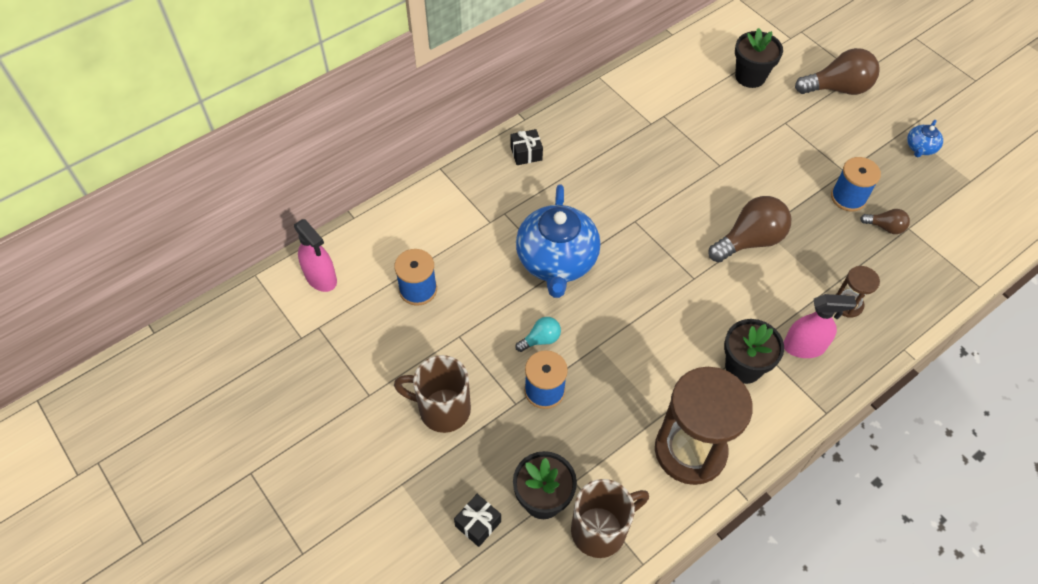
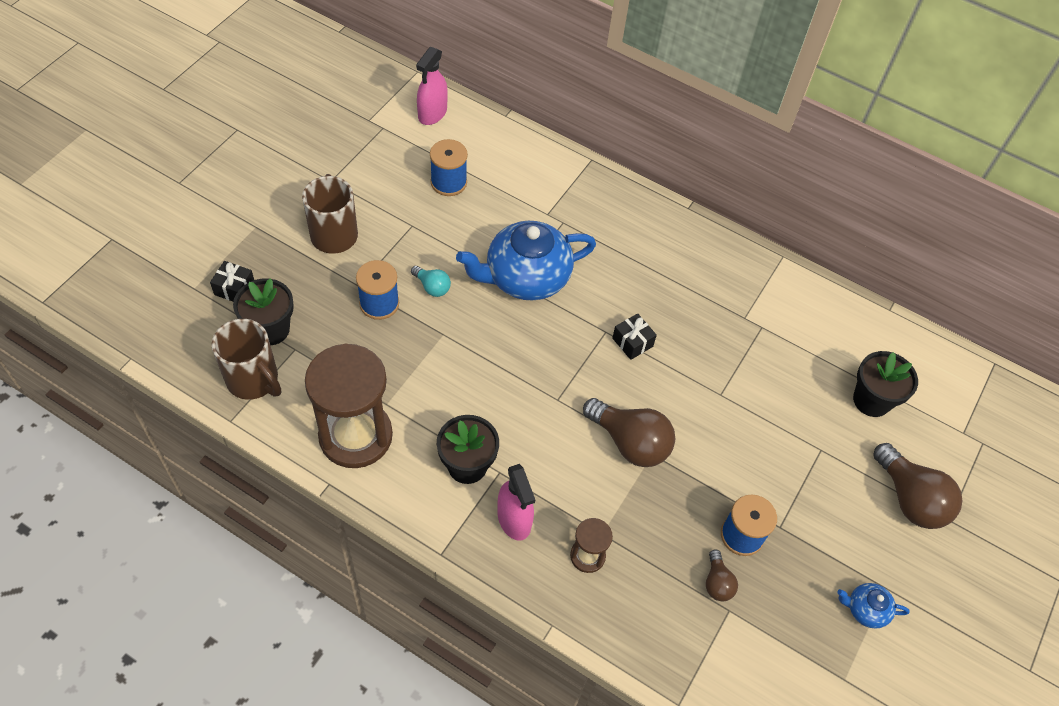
camera: 65 degrees right, 0 degrees up
(526, 153) = (644, 220): black gift -> black gift (632, 342)

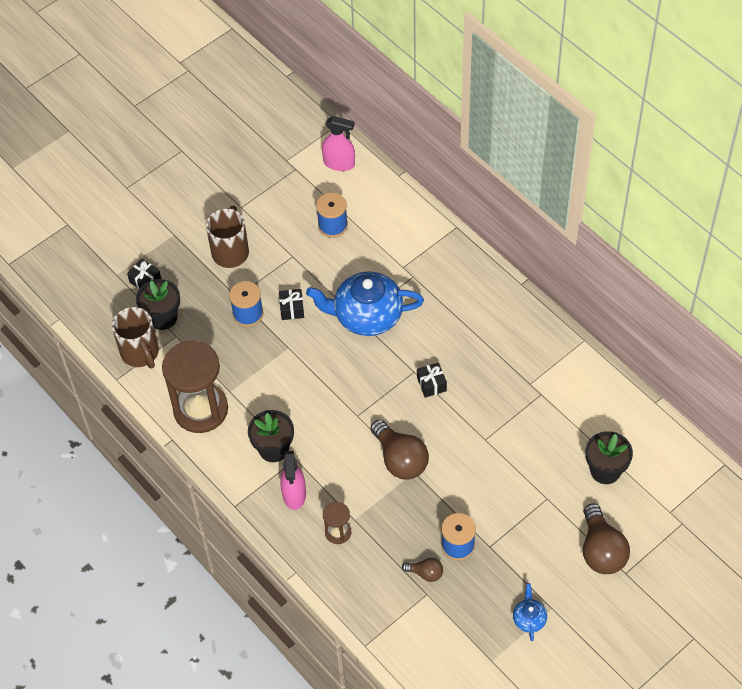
camera: 25 degrees right, 0 degrees up
(432, 113) = (339, 163): pink spray bottle -> pink spray bottle turned 120 degrees counterclockwise
(432, 287) = (292, 309): turquoise light bulb -> black gift
(717, 583) = (425, 573): brown light bulb -> brown light bulb turned 90 degrees counterclockwise
(866, 609) = (529, 619): blue teapot -> blue teapot turned 60 degrees clockwise

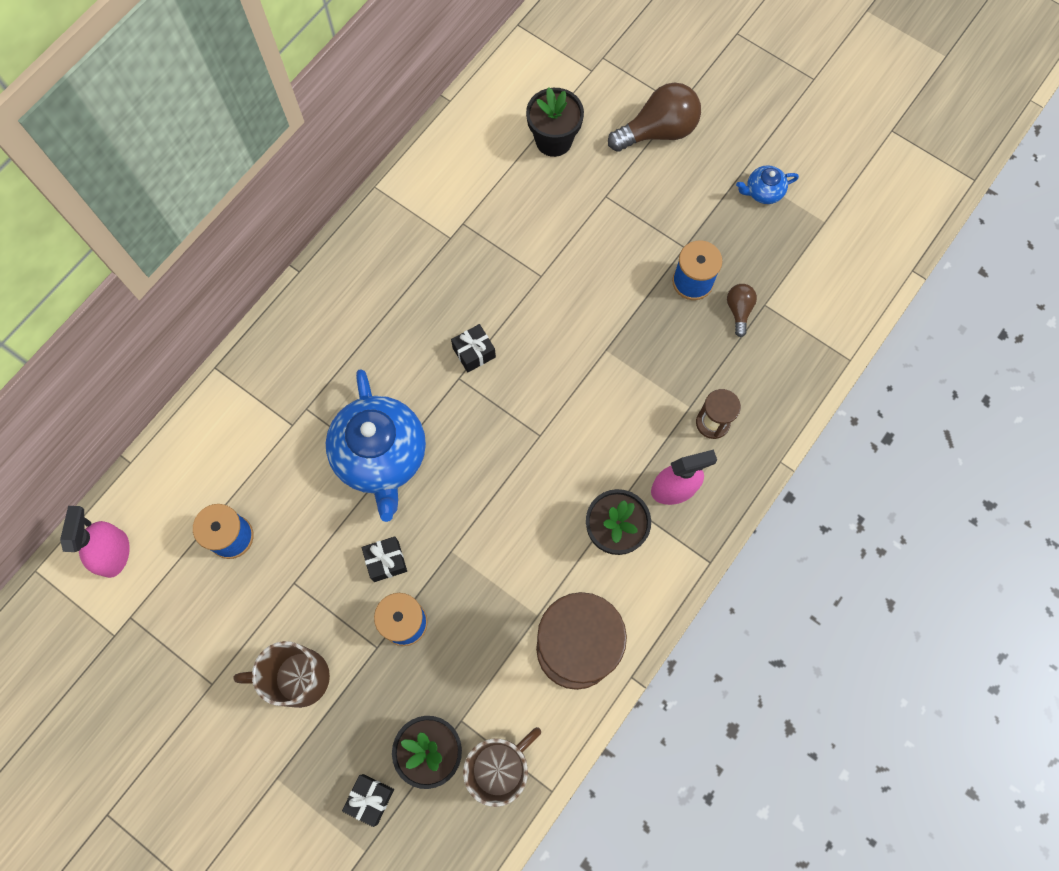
camera: 105 degrees left, 15 degrees up
(400, 459) = (592, 369): brown light bulb -> none

